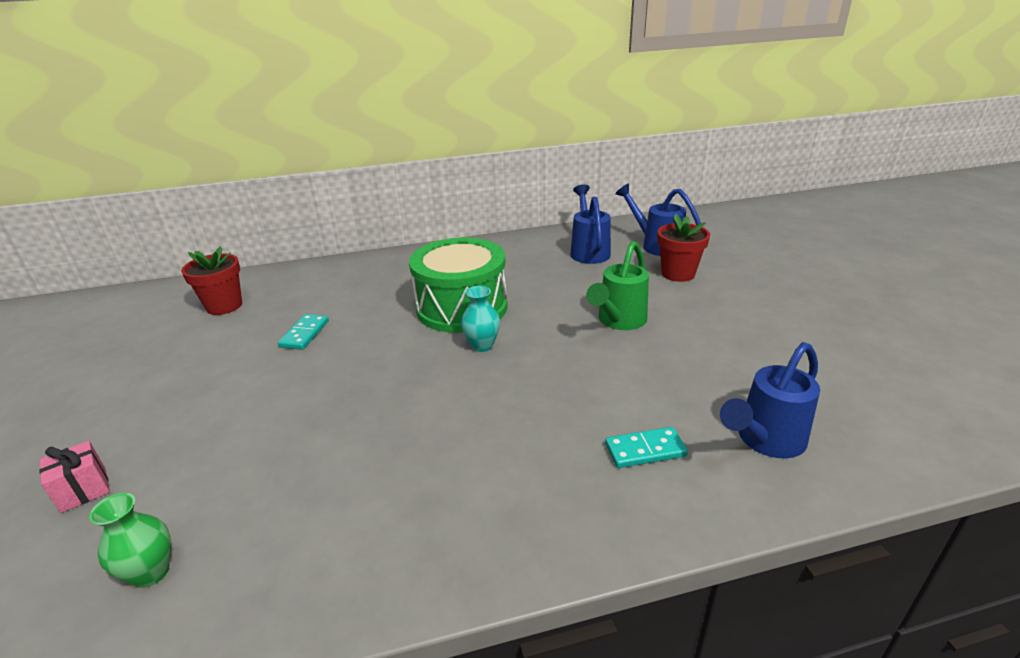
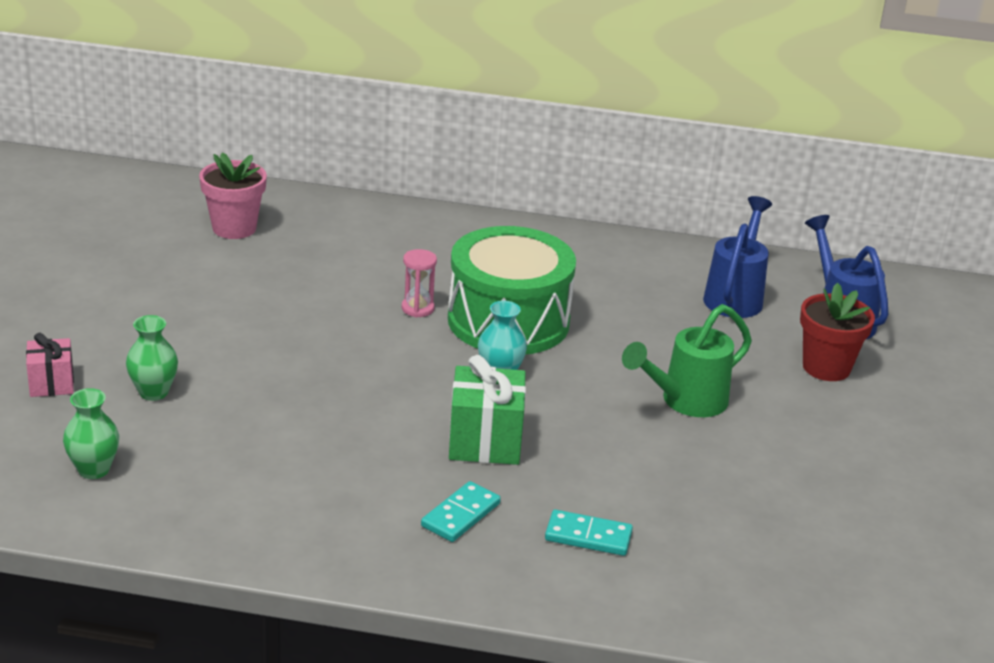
camera: 20 degrees right, 0 degrees up
(195, 461) = (153, 392): none -> green vase
(224, 306) = (234, 228): red flower pot -> pink flower pot
(304, 334) = (309, 294): turquoise domino -> turquoise domino (460, 515)
(392, 319) = (417, 308): none -> pink hourglass
(507, 400) = (485, 442): none -> green gift
(765, 441) = (722, 573): blue watering can -> none

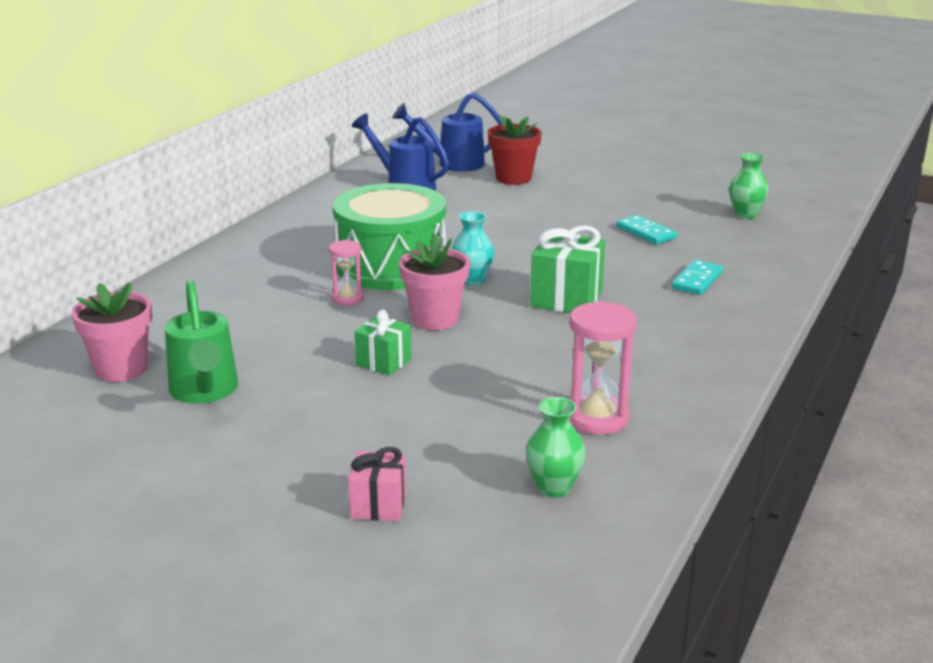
camera: 70 degrees left, 5 degrees down
(153, 392) = (425, 442): green vase -> green vase (745, 215)
(223, 484) = (596, 418): none -> pink hourglass
(293, 349) = (384, 362): none -> green gift
(395, 364) = (435, 319): none -> pink flower pot
(460, 515) = (663, 321): turquoise domino -> turquoise domino (646, 233)
(685, 402) = (538, 224): green watering can -> green watering can (205, 392)

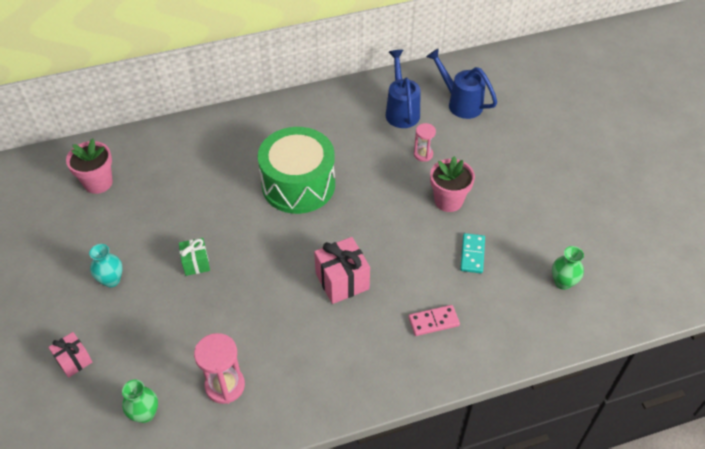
camera: 45 degrees right, 25 degrees up
(205, 392) = (106, 226): green watering can -> none
(347, 298) = (244, 198): pink hourglass -> pink hourglass (423, 154)
(435, 319) = (259, 247): pink flower pot -> pink flower pot (448, 200)
(472, 280) = (319, 228): turquoise vase -> turquoise vase (111, 280)
(513, 178) = (474, 142): red flower pot -> none
(566, 299) = (342, 281): green gift -> pink gift
(697, 280) = (433, 322): turquoise domino -> pink domino

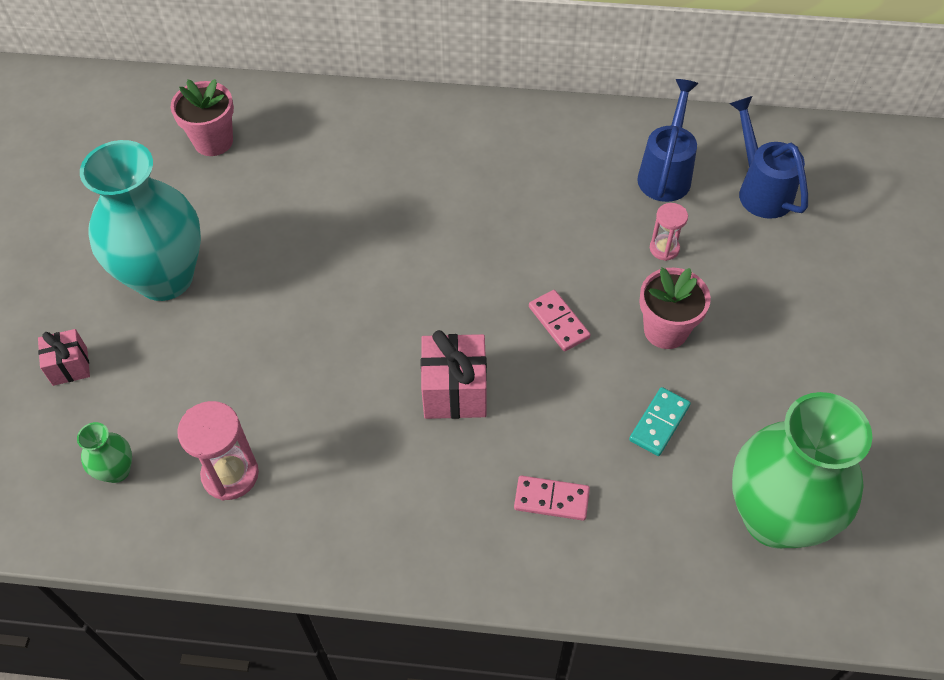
camera: 25 degrees right, 5 degrees up
(111, 280) = (165, 277): turquoise vase -> turquoise vase, size x2.41
(196, 263) = (278, 294): green gift -> none
(298, 184) = (465, 232): green drum -> none
(383, 218) = (559, 322): none -> pink domino
(563, 282) = (775, 517): green vase -> green vase, size x2.41

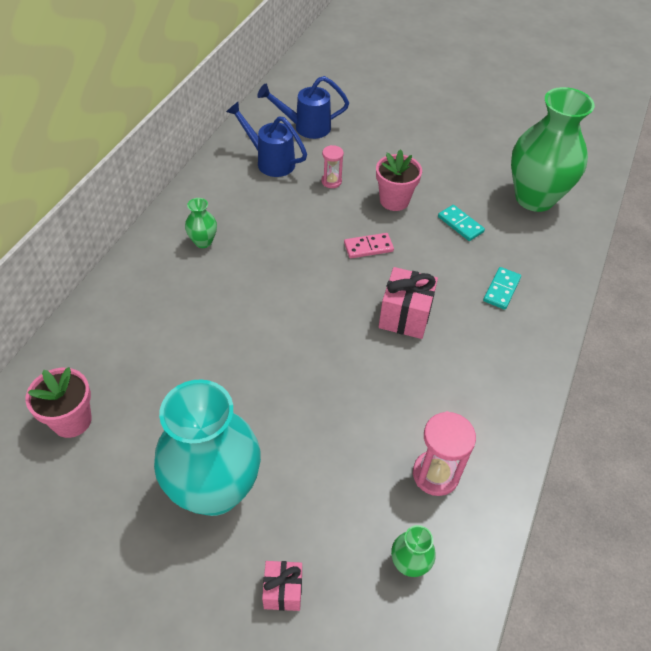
camera: 75 degrees left, 5 degrees down
(489, 156) = (203, 242): none -> green vase
(551, 499) = (501, 290): pink domino -> turquoise domino

